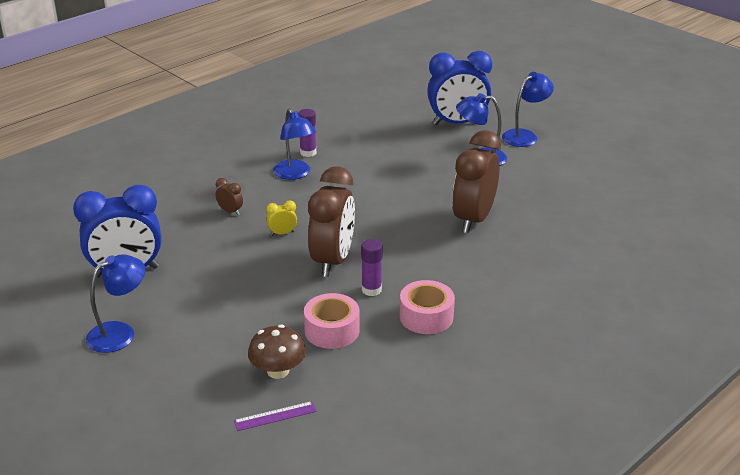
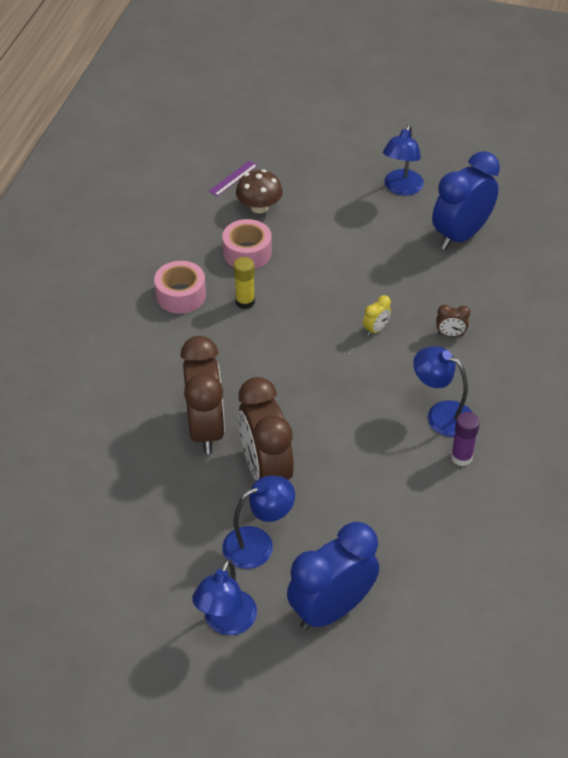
camera: 150 degrees right, 15 degrees up
(333, 261) = (303, 318): brown clock -> brown clock (265, 470)
(371, 290) = (245, 302): purple glue stick -> yellow glue stick

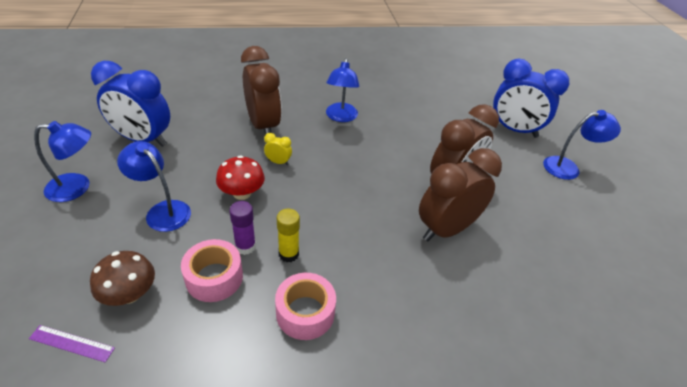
camera: 120 degrees left, 5 degrees down
(258, 543) = (507, 170): blue lamp -> blue lamp (162, 211)
(340, 290) = (242, 193): none -> red mushroom
(450, 334) = (263, 126): brown clock -> brown clock, size x2.47
(461, 457) = (368, 104): purple glue stick -> purple glue stick (245, 246)

